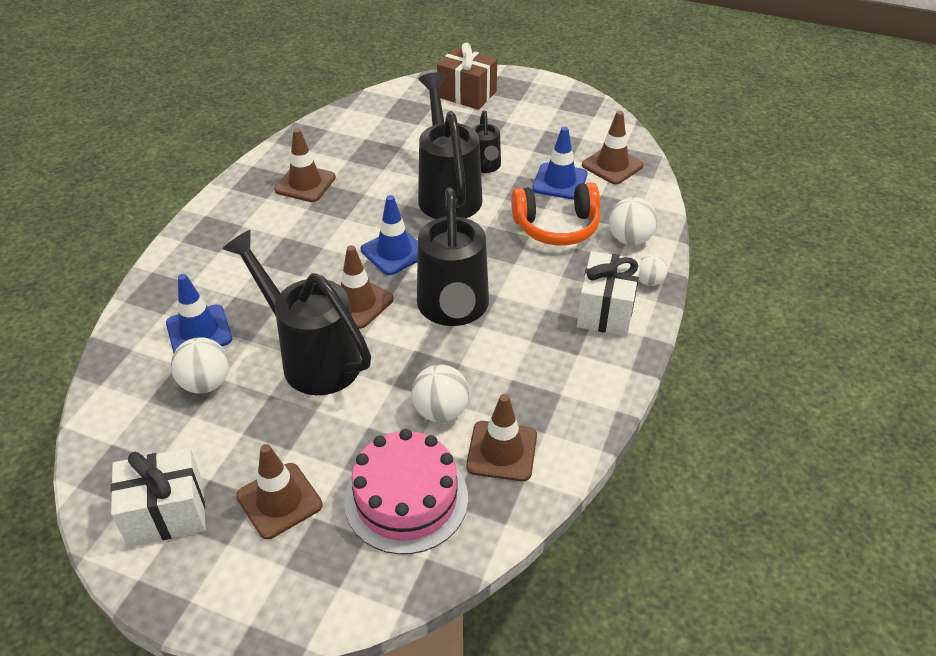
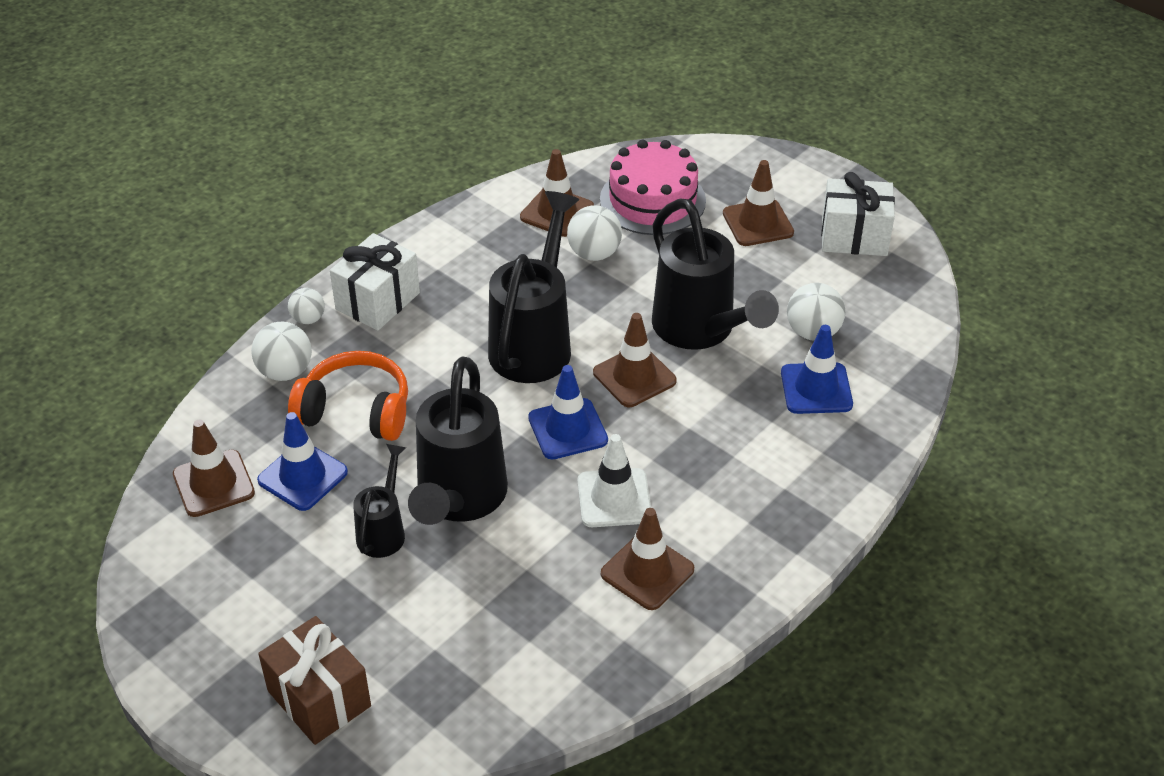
camera: 160 degrees left, 0 degrees up
(342, 217) = (614, 498): none -> white traffic cone

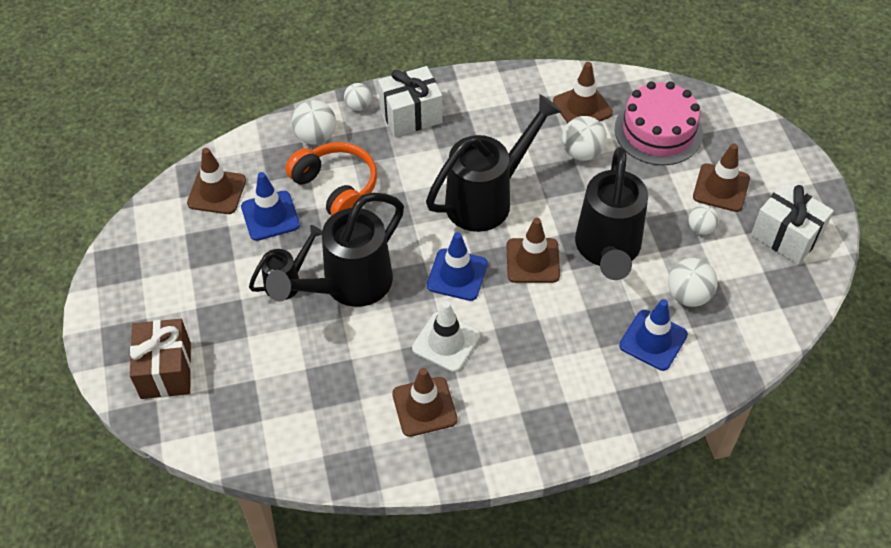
camera: 35 degrees right, 10 degrees up
(771, 268) = (700, 228): none -> white ball

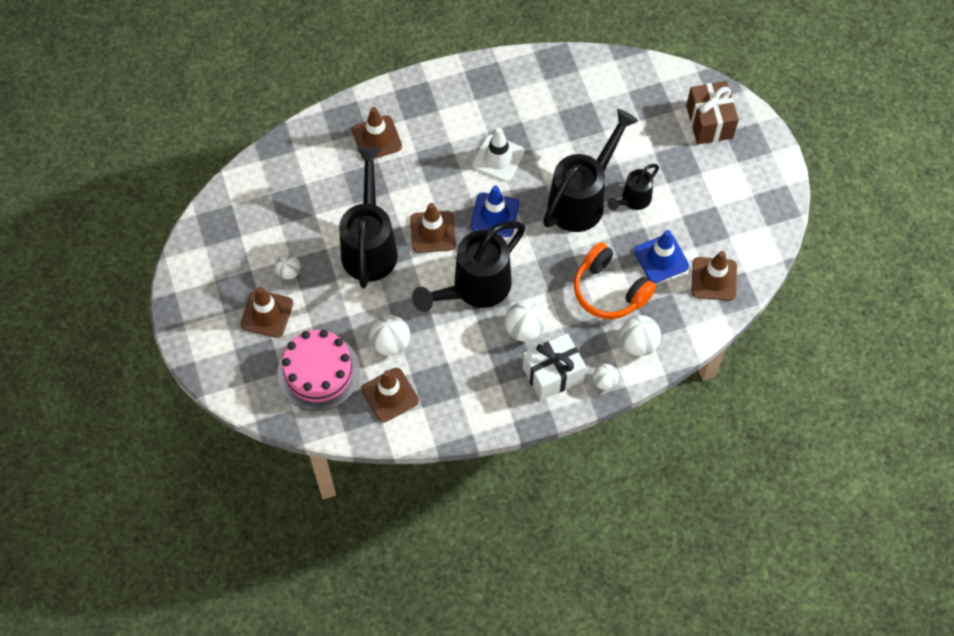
camera: 175 degrees right, 10 degrees up
(424, 407) = (509, 108): brown traffic cone -> brown traffic cone (377, 138)
(653, 340) = (336, 171): blue traffic cone -> none
(688, 295) = (305, 210): white ball -> white ball (524, 329)
(786, 236) = (216, 270): white gift -> none

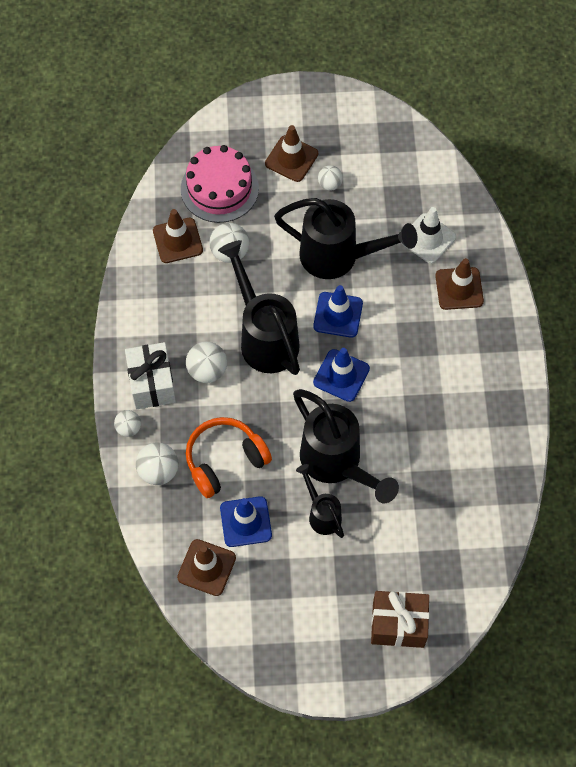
camera: 105 degrees right, 0 degrees up
(432, 232) = (338, 315): brown traffic cone -> blue traffic cone
(498, 158) = (407, 395): white traffic cone -> white traffic cone (428, 238)

